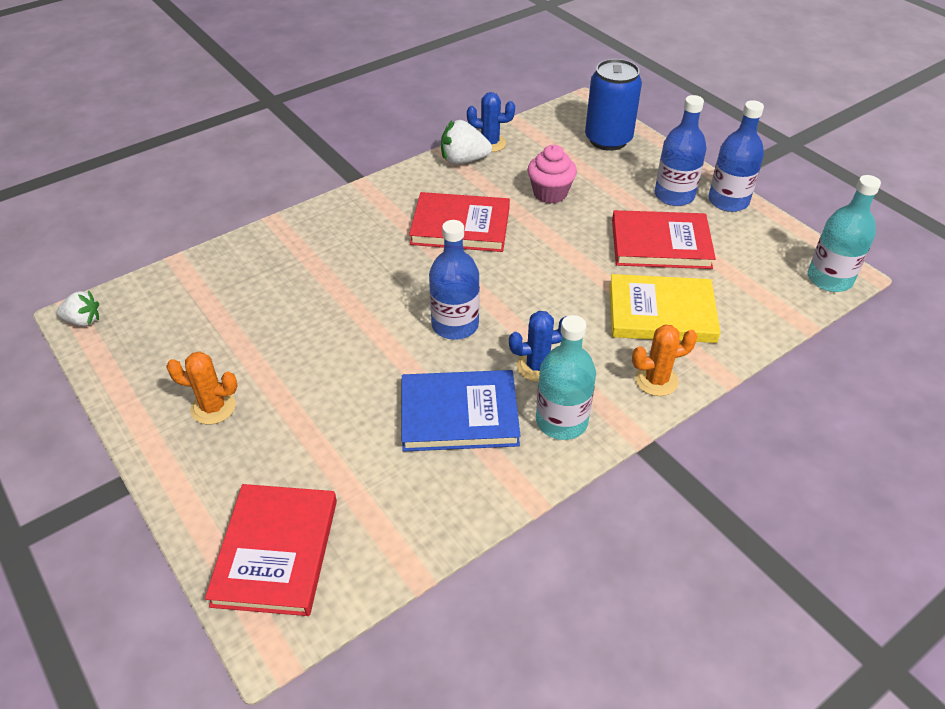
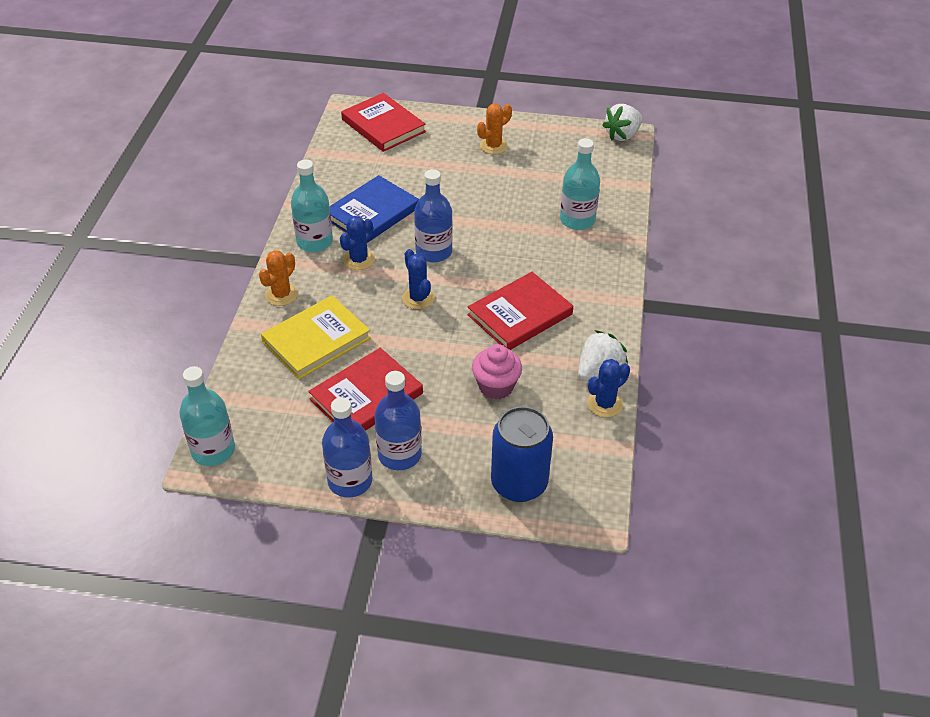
camera: 135 degrees right, 0 degrees up
(83, 320) = (622, 135): white strawberry -> white strawberry, size x1.52
(286, 267) = (577, 220): none -> turquoise bottle
(526, 291) = (418, 298): none -> blue cactus

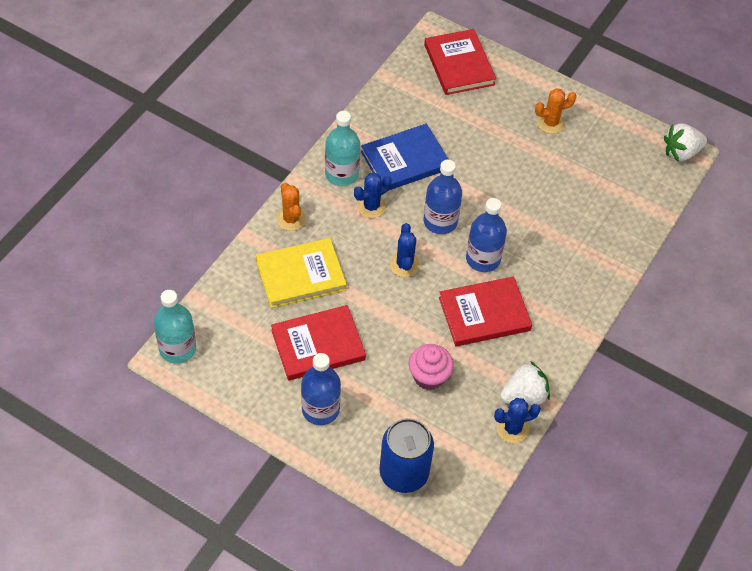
camera: 20 degrees right, 10 degrees up
(281, 295) = (291, 219): orange cactus -> orange cactus turned 75 degrees counterclockwise
(350, 481) = (271, 417): blue bottle -> blue bottle (483, 259)
(577, 220) = (587, 233): turquoise bottle -> none

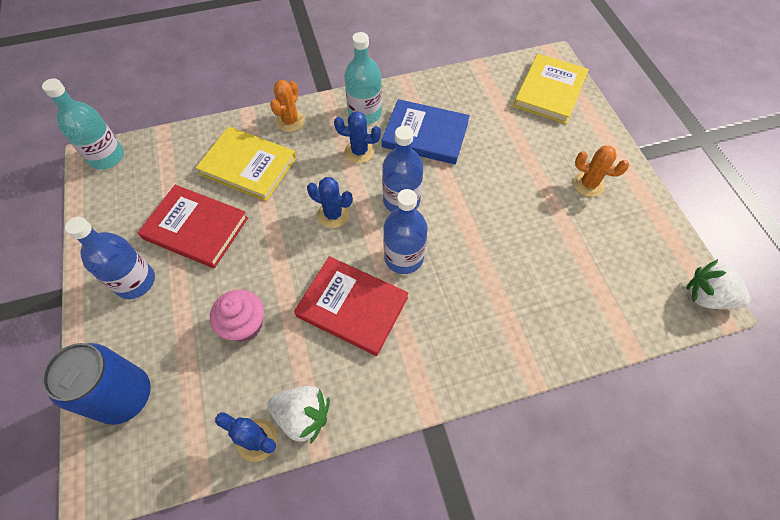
camera: 45 degrees right, 5 degrees up
(404, 265) = (333, 214): blue cactus -> blue cactus turned 75 degrees clockwise
(459, 65) = (549, 91): red book -> yellow book

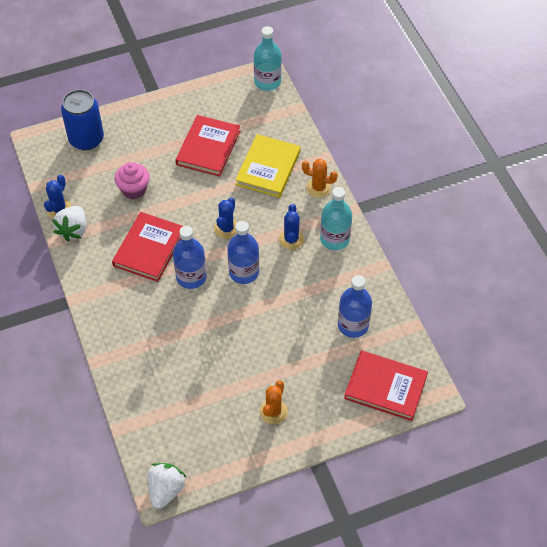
camera: 85 degrees right, 5 degrees down
(135, 281) = (164, 125): blue bottle -> blue bottle (353, 325)
(425, 135) = (316, 285): blue book -> none
(549, 91) = (385, 387): yellow book -> red book

